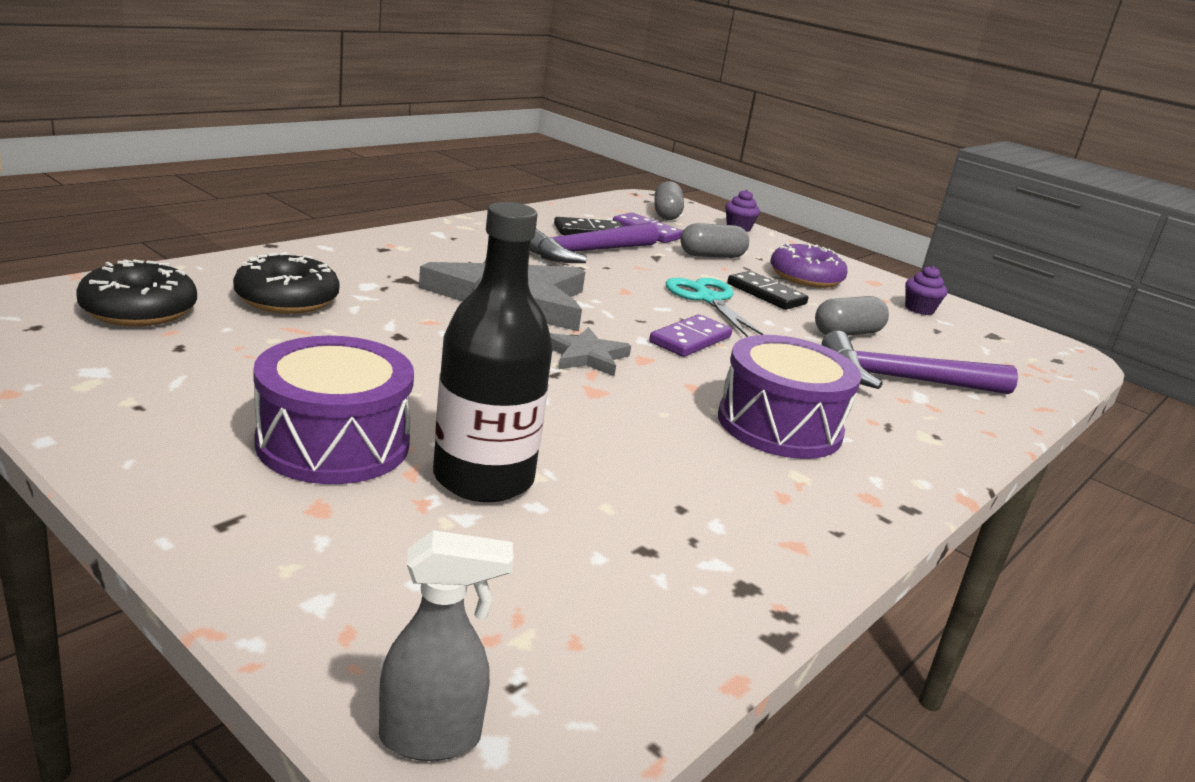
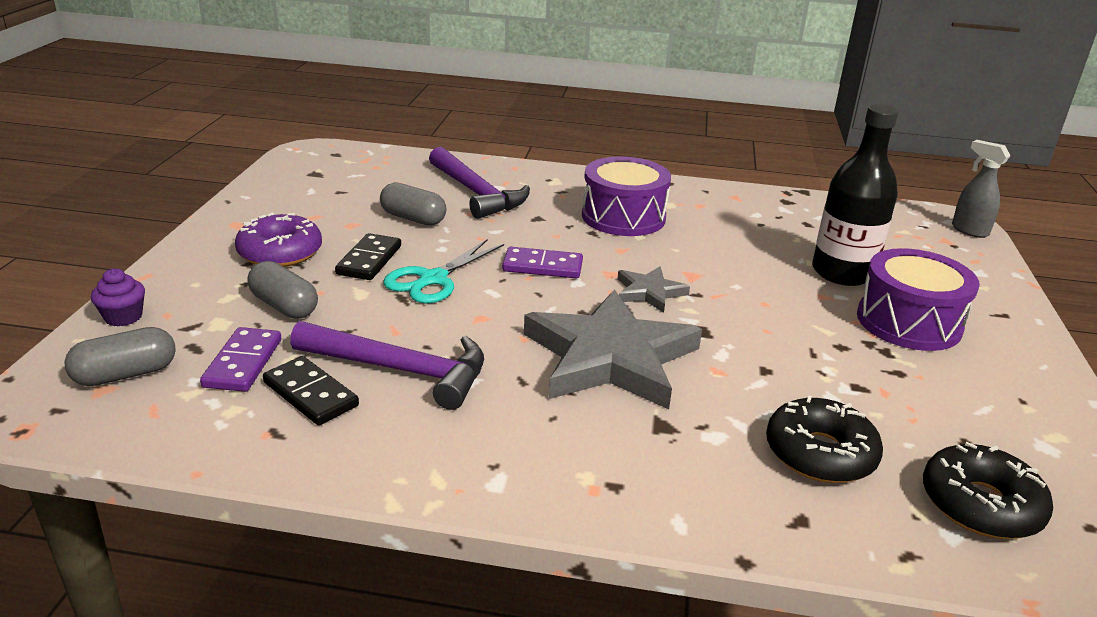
camera: 120 degrees left, 5 degrees up
(919, 309) = (294, 201): purple cupcake -> none

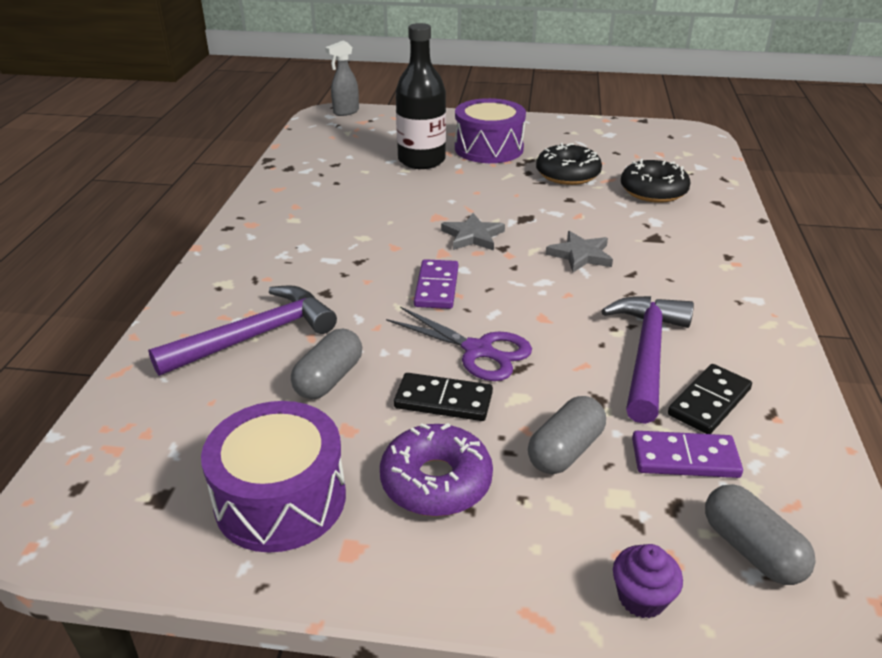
camera: 90 degrees left, 5 degrees up
(433, 279) = (478, 350): turquoise scissors -> purple scissors
(610, 357) = (580, 255): grey star -> grey star, size x0.47
(623, 217) = (323, 244): purple drum -> purple drum (280, 499)
(980, 505) = (671, 156): black donut -> black donut (567, 174)

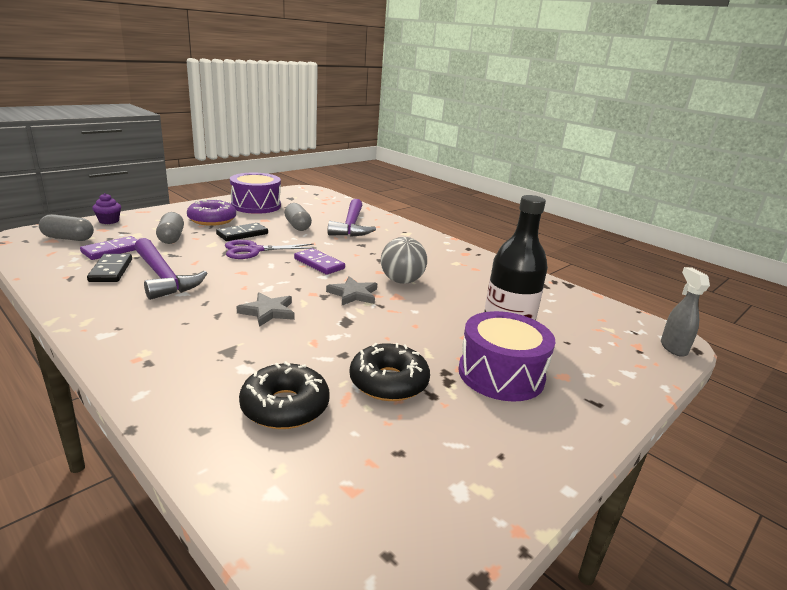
camera: 125 degrees right, 10 degrees down
(399, 227) = (401, 281): none -> grey ball

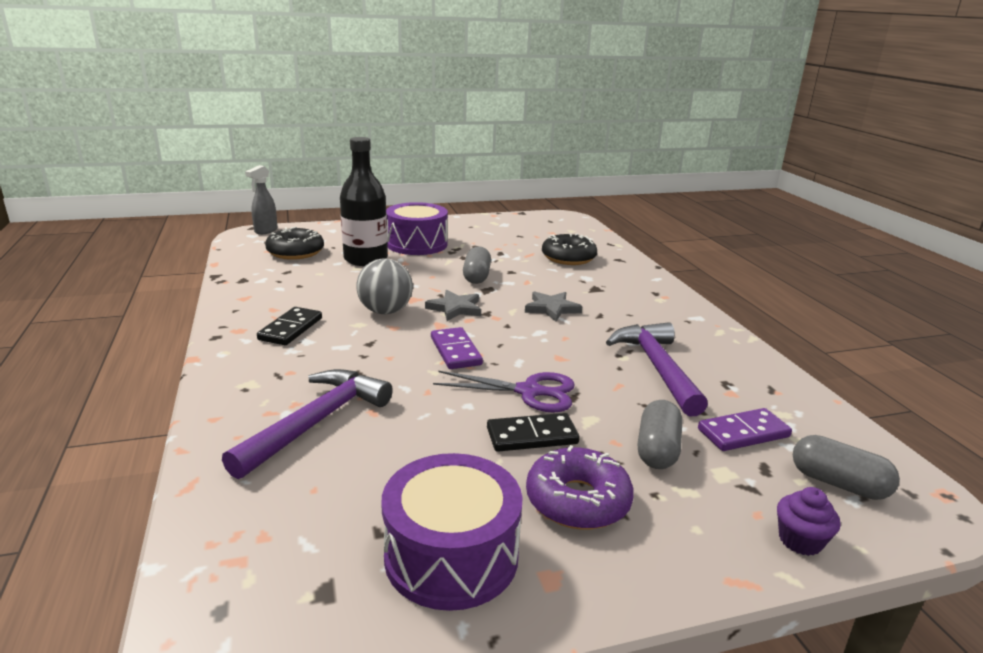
camera: 150 degrees left, 0 degrees up
(111, 270) = (726, 391): black domino -> black domino (290, 329)
(297, 226) = (417, 442): grey capsule -> grey capsule (476, 276)
(388, 382) = (495, 254): black donut -> black donut (295, 252)

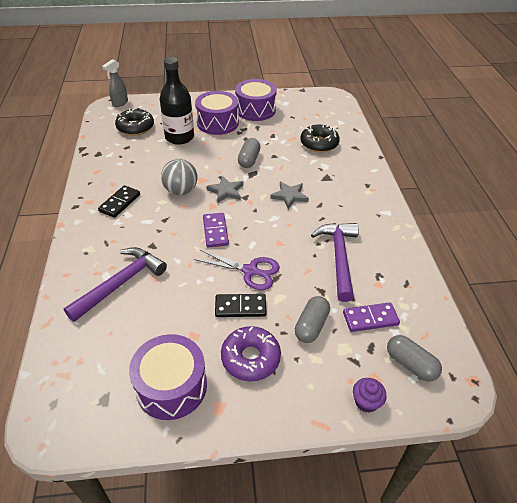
camera: 10 degrees right, 20 degrees up
(466, 231) = (255, 110): none -> purple drum

